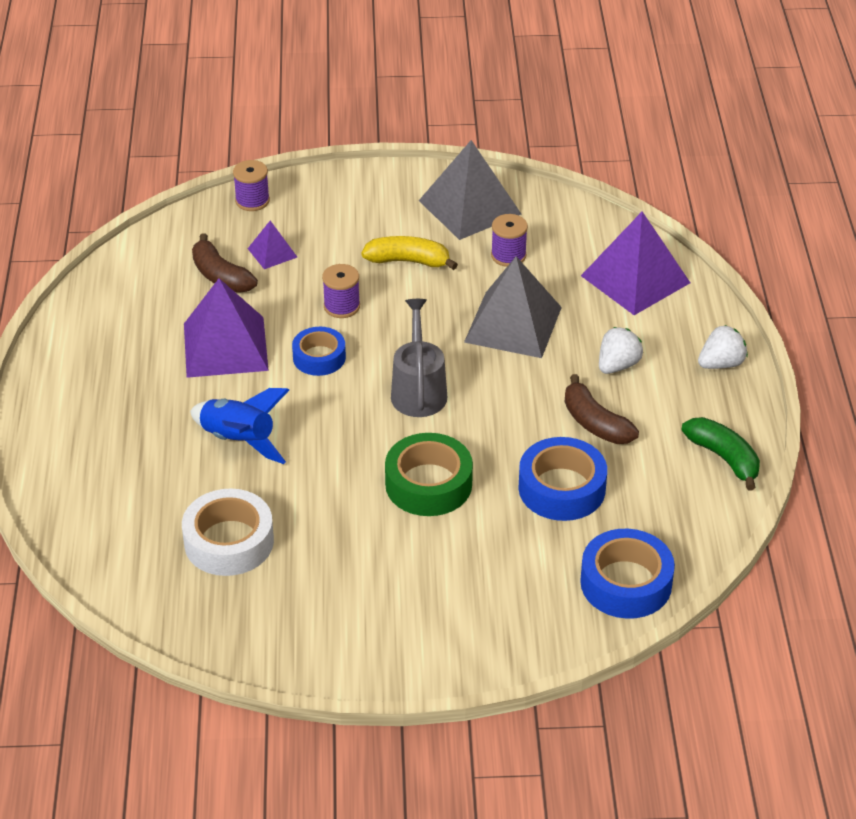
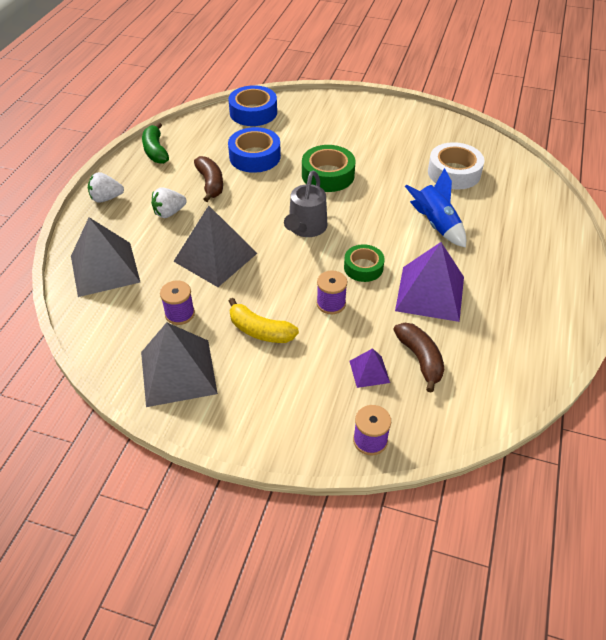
camera: 160 degrees left, 5 degrees up
(319, 357) = (363, 267): blue tape -> green tape
(635, 279) = (105, 269): purple pyramid -> grey pyramid

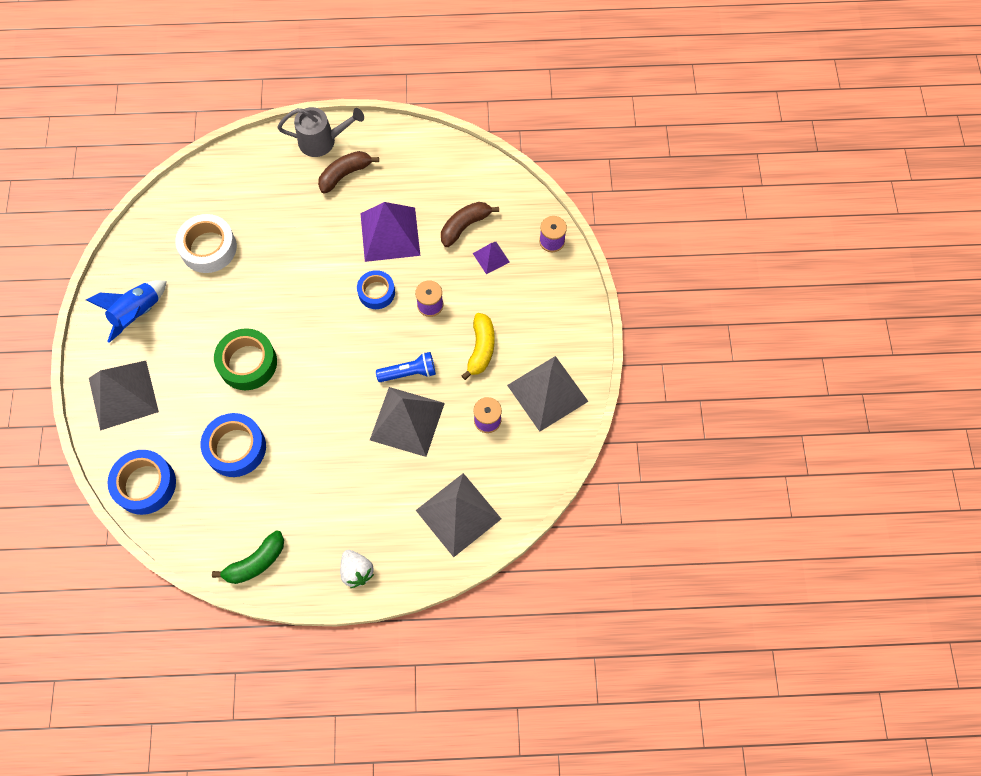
camera: 110 degrees left, 20 degrees up
(169, 213) = (358, 494): white strawberry -> none
(210, 184) = (298, 474): brown banana -> brown banana (345, 174)
(264, 270) = (409, 372): none -> blue flashlight
(306, 228) = (339, 356): grey watering can -> grey watering can (322, 141)
(333, 113) = (123, 394): none -> grey pyramid
(363, 267) = (376, 292): green tape -> blue tape
(435, 225) = (297, 248): blue rocket -> blue rocket (137, 313)

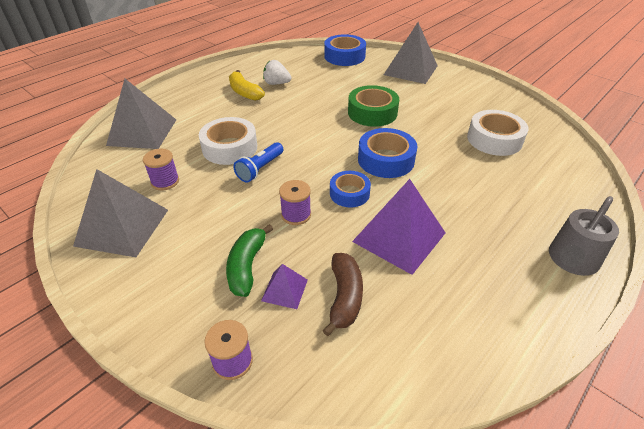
camera: 135 degrees right, 25 degrees down
(137, 313) = (466, 94): blue rocket -> none
(236, 448) = (321, 85): blue tape -> blue tape (386, 160)
(255, 562) = (250, 65): green banana -> green banana (247, 266)
(345, 174) = (506, 251): brown banana -> none
(357, 571) = (187, 86): white strawberry -> white strawberry (276, 83)
(407, 421) = (230, 148): grey pyramid -> white tape
(481, 349) = (216, 216): yellow banana -> yellow banana (244, 92)

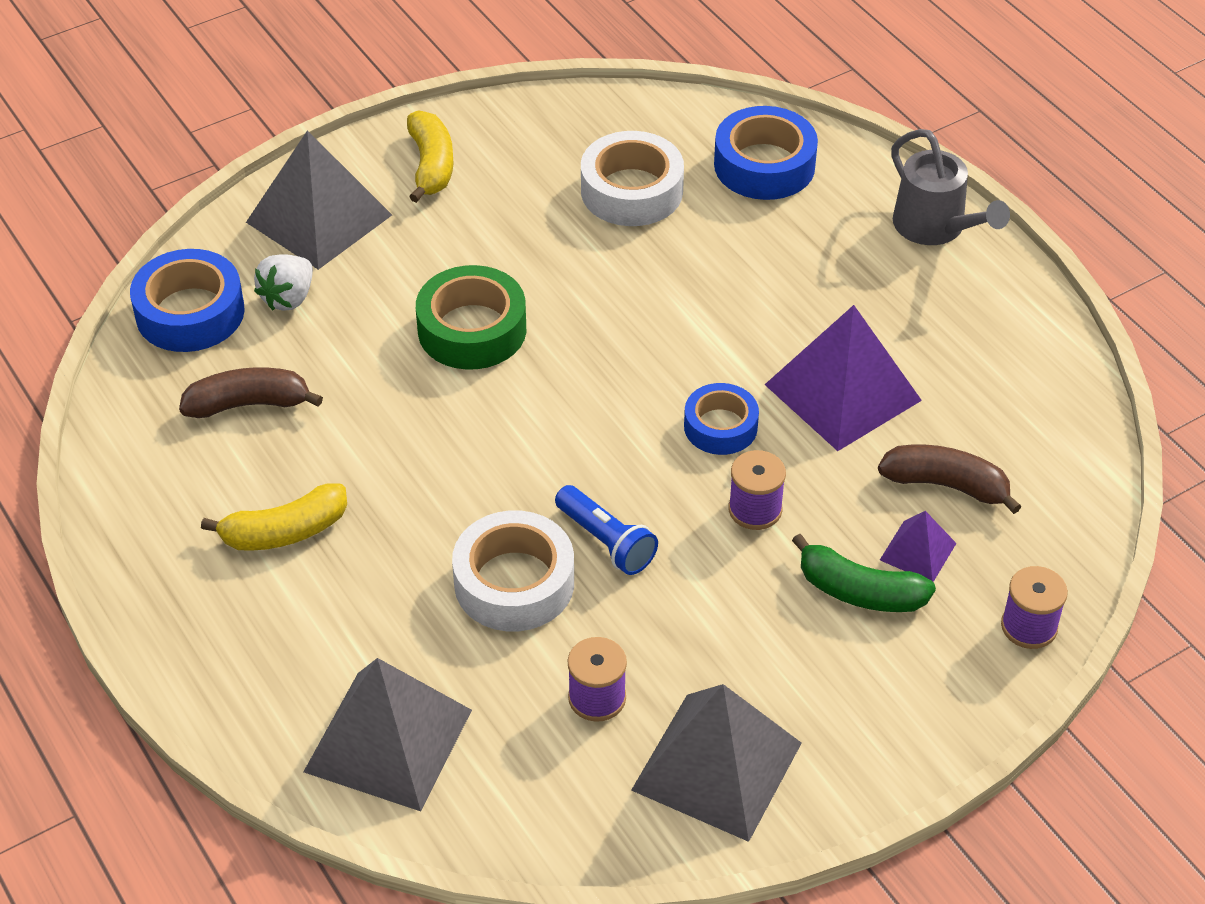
camera: 75 degrees left, 5 degrees up
(276, 83) = (269, 465): white strawberry -> white strawberry (288, 298)
(305, 74) = (249, 404): none -> brown banana
(386, 160) = (641, 353): blue tape -> blue tape (764, 165)
(461, 87) = (431, 166): none -> yellow banana

